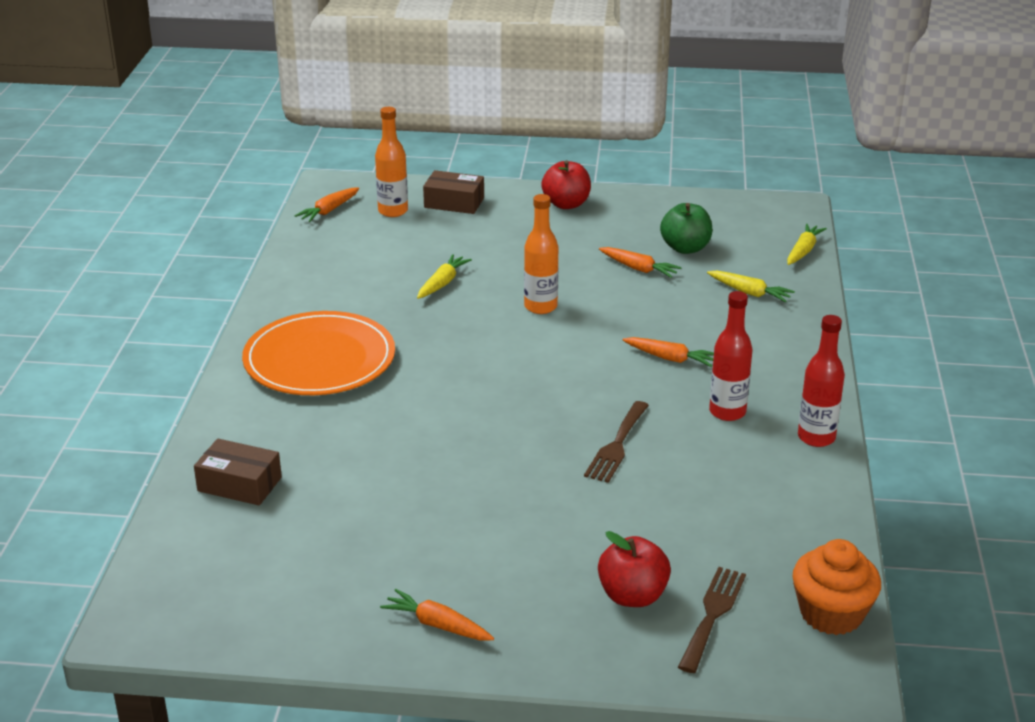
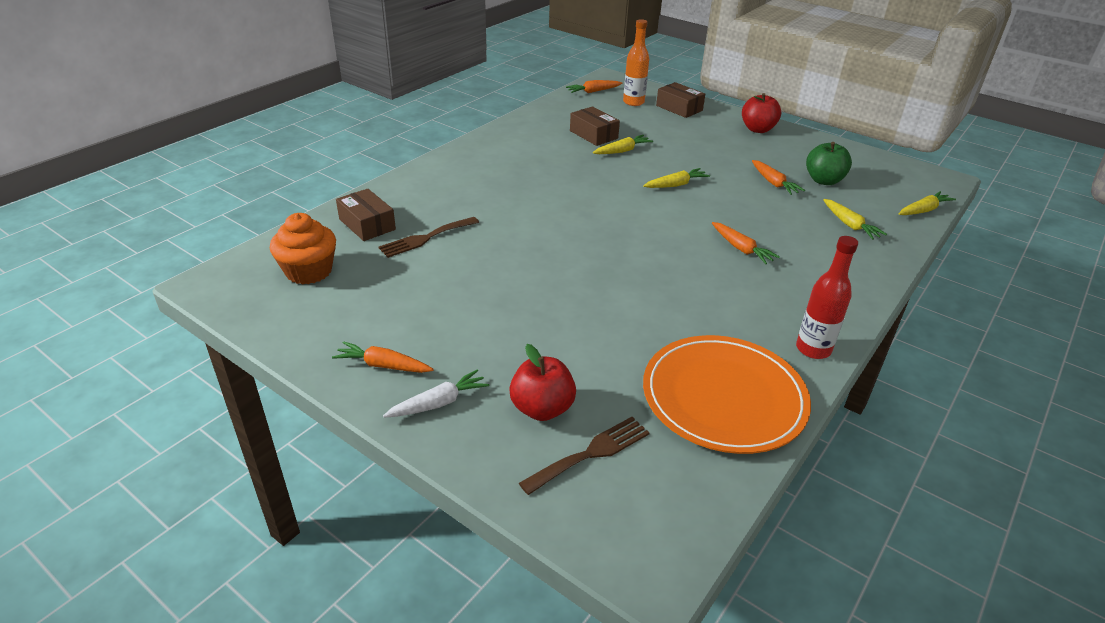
camera: 30 degrees right, 5 degrees up
(319, 359) = (496, 170): orange plate -> orange plate (724, 397)
(388, 272) = (593, 134): none -> brown box
(437, 625) = (383, 365): orange carrot -> orange carrot turned 45 degrees counterclockwise
(532, 634) = (438, 403): none -> white carrot
(540, 307) = (676, 185): orange bottle -> yellow carrot
(617, 445) = (640, 293): brown fork -> brown fork (426, 238)
(727, 412) = (752, 302): red bottle -> none
(831, 614) = (695, 502): orange cupcake -> orange cupcake (309, 271)

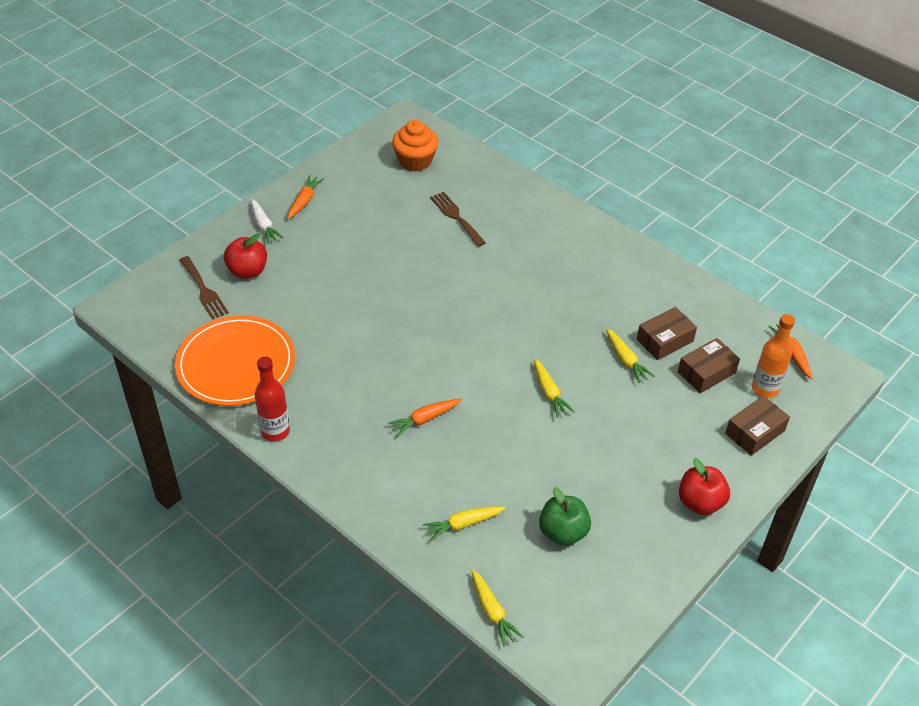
camera: 95 degrees right, 10 degrees up
(367, 224) = (479, 185): brown box -> brown box (706, 372)
(773, 183) = (556, 480): orange carrot -> none

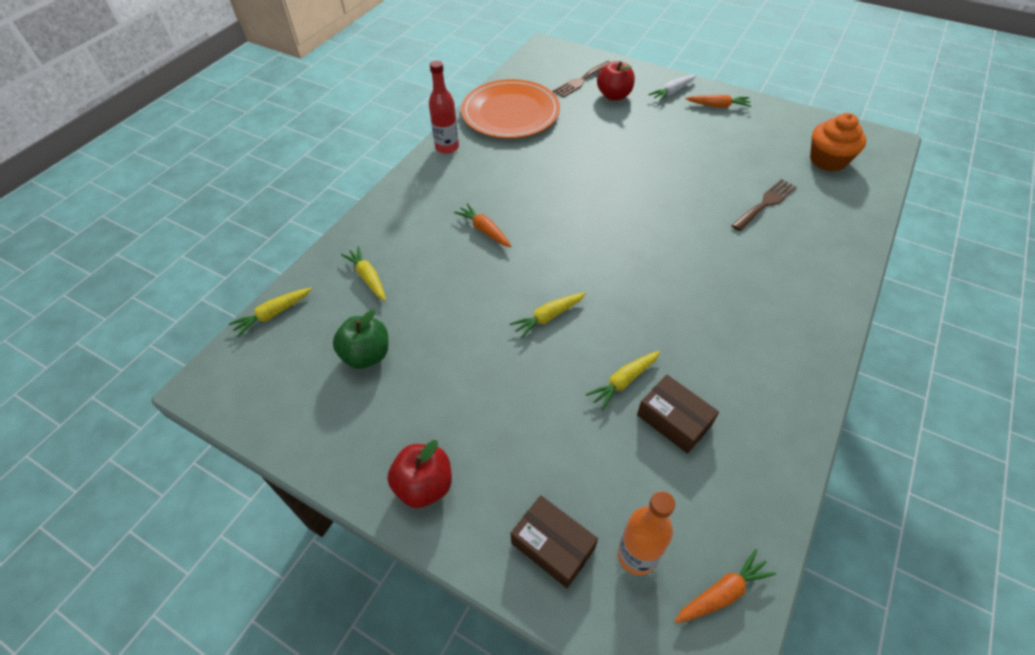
camera: 80 degrees right, 5 degrees up
(706, 372) = (638, 474): brown box -> none

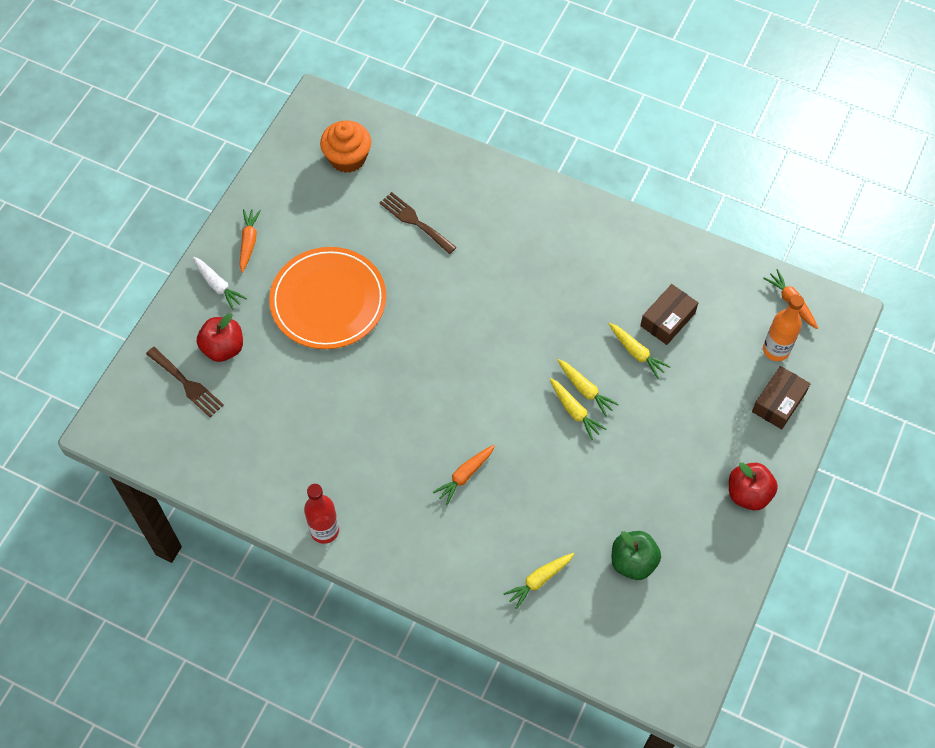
camera: 95 degrees left, 10 degrees up
(273, 314) = (594, 663): yellow carrot -> yellow carrot (585, 390)
(510, 113) = (255, 464): orange plate -> orange plate (328, 300)

